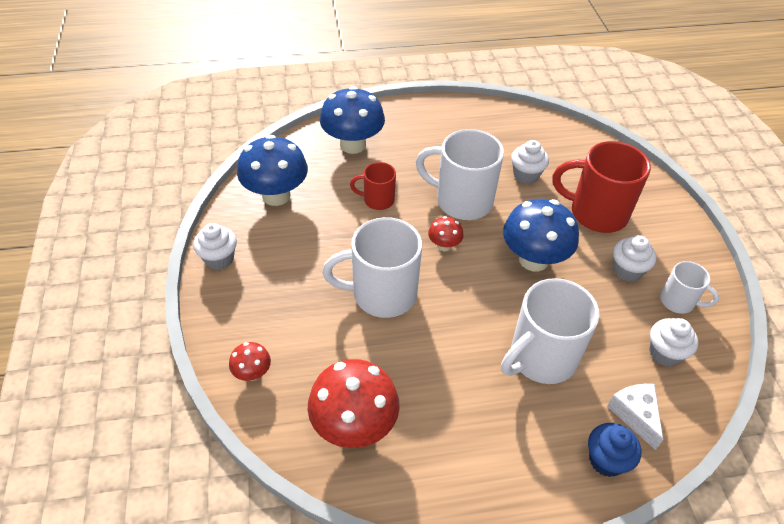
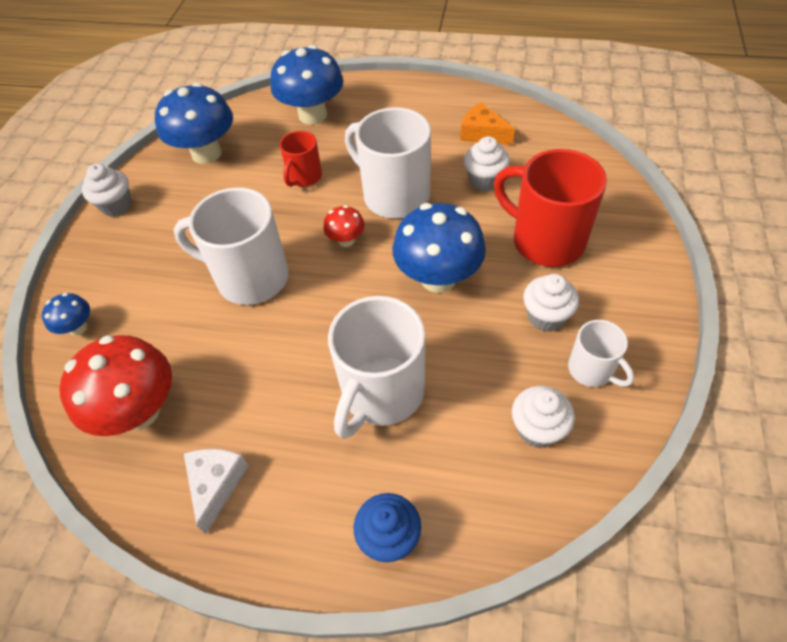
camera: 25 degrees right, 5 degrees up
(252, 373) = (78, 328): red mushroom -> blue mushroom
(377, 200) = (304, 177): red mug -> red mug turned 90 degrees counterclockwise
(503, 137) = (482, 134): none -> orange cheese
(541, 358) = (381, 393): white mug -> white mug turned 45 degrees counterclockwise
(635, 415) = (456, 493): white cheese -> white cheese (216, 484)

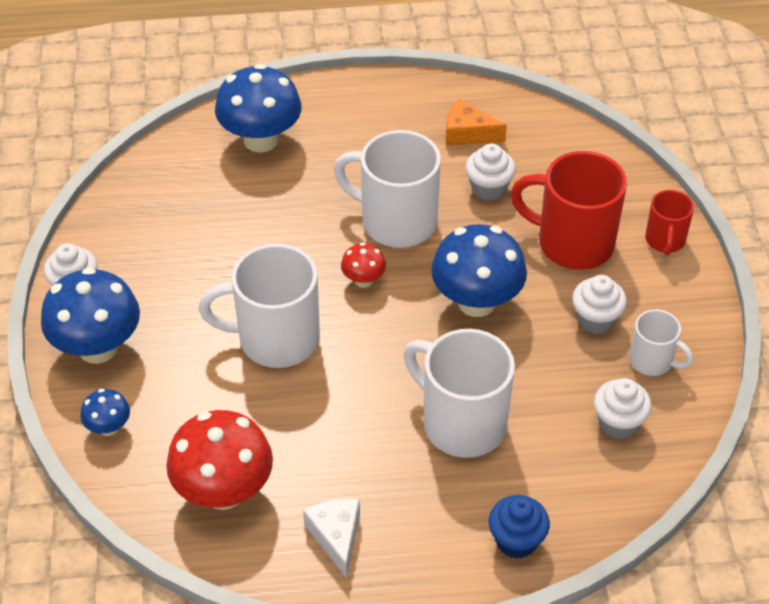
camera: 20 degrees left, 5 degrees down
(206, 153) = (153, 208): blue mushroom -> blue mushroom (98, 347)
(304, 177) = (285, 217): red mug -> red mug (665, 240)
(381, 393) = (461, 423): white mug -> white mug turned 120 degrees clockwise

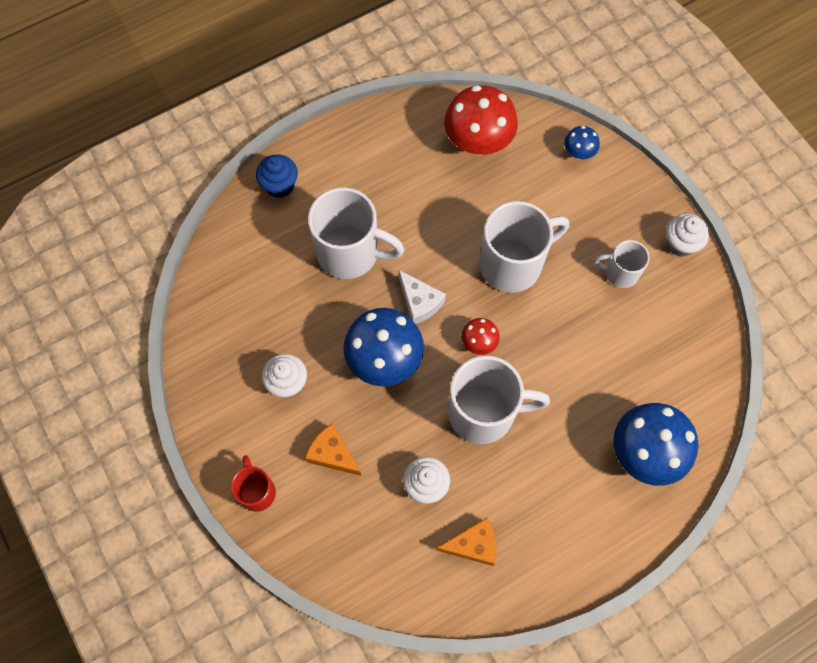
camera: 155 degrees right, 20 degrees up
(98, 347) = (628, 205): blue mushroom -> none
(336, 536) = (392, 143): white cheese -> white cheese (420, 302)
(572, 243) = (332, 454): red mug -> orange cheese
(618, 423) = (242, 298): white cupcake -> none
(652, 361) = (232, 362): white mug -> white mug (620, 273)

